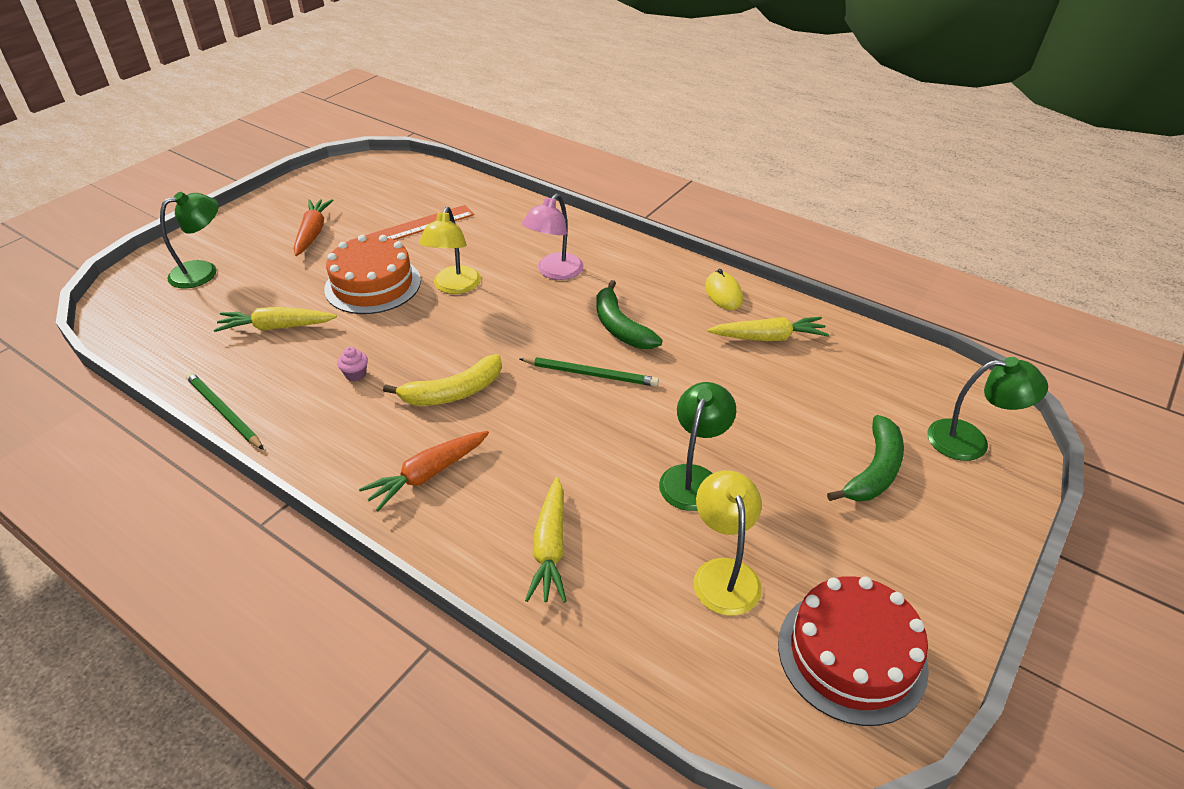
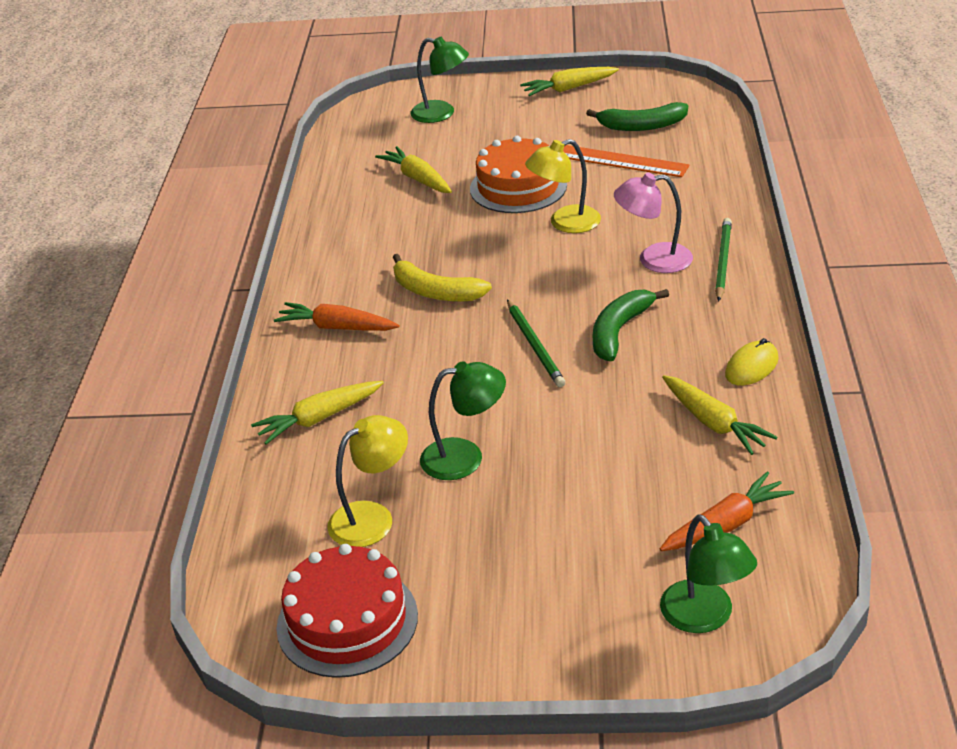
camera: 60 degrees right, 5 degrees down
(224, 412) = (310, 213): green pencil -> green pencil (723, 261)
(281, 202) = (568, 88): none -> yellow carrot
(313, 233) = (548, 124): orange carrot -> orange carrot (726, 524)
(355, 374) = (406, 240): pink cupcake -> none
(874, 470) = (587, 563): green banana -> green banana (642, 126)

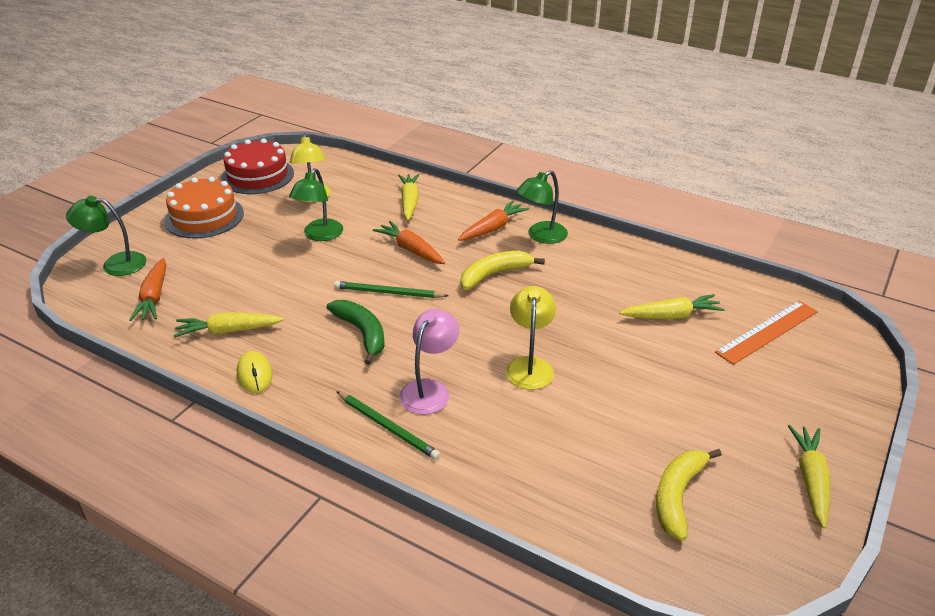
camera: 115 degrees right, 0 degrees up
(435, 367) = (411, 249): none -> orange carrot
(441, 114) = (797, 368): green lamp -> green lamp (541, 236)
(518, 187) = (613, 363): orange cake -> orange cake (204, 217)
(619, 161) = (613, 444): orange ruler -> orange ruler (767, 332)
(642, 126) = (677, 496): green banana -> yellow banana

